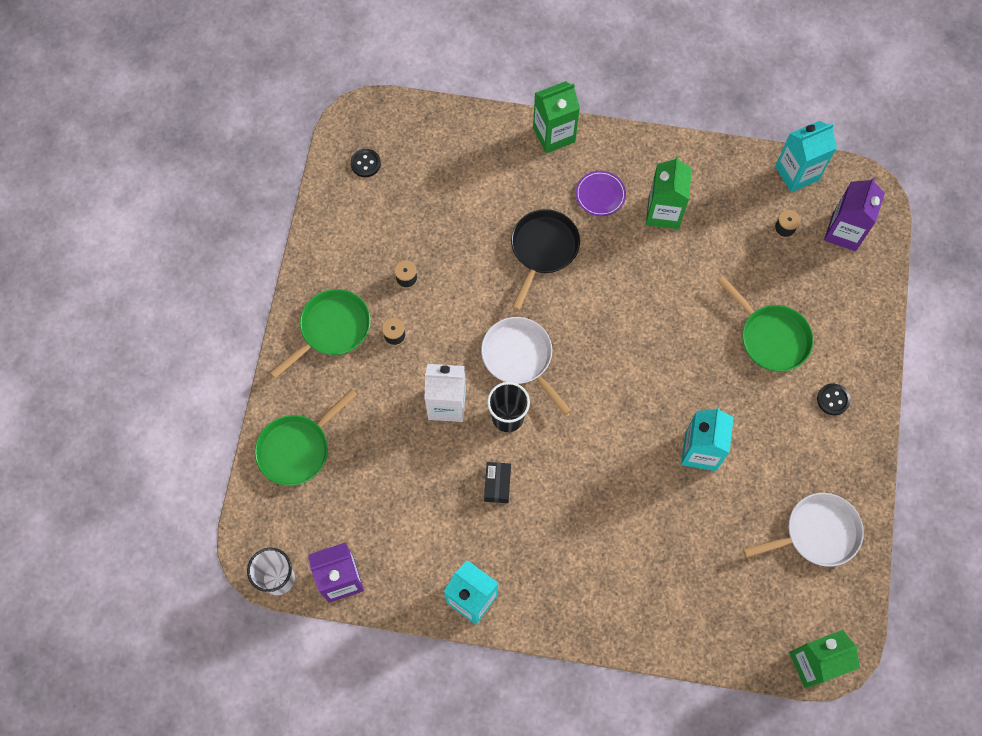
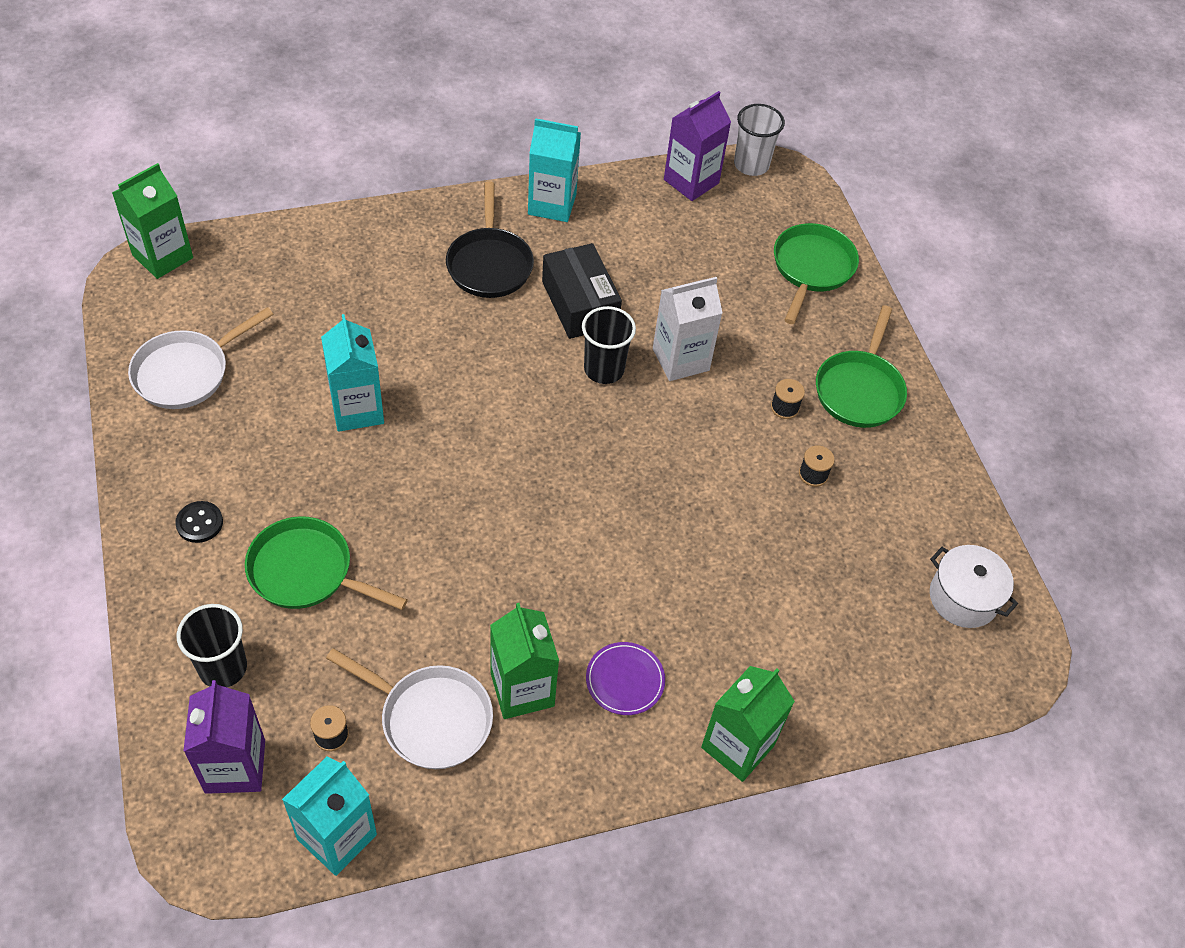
camera: 150 degrees right, 15 degrees down
(365, 163) = (963, 598): black button -> white pot
(497, 484) = (580, 304): black box -> black box, size x1.81
(520, 358) = (623, 434): white pan -> white pan (430, 718)
(543, 250) = (664, 572): black pan -> black pan (489, 264)
(838, 293) = (223, 667): none -> black cup

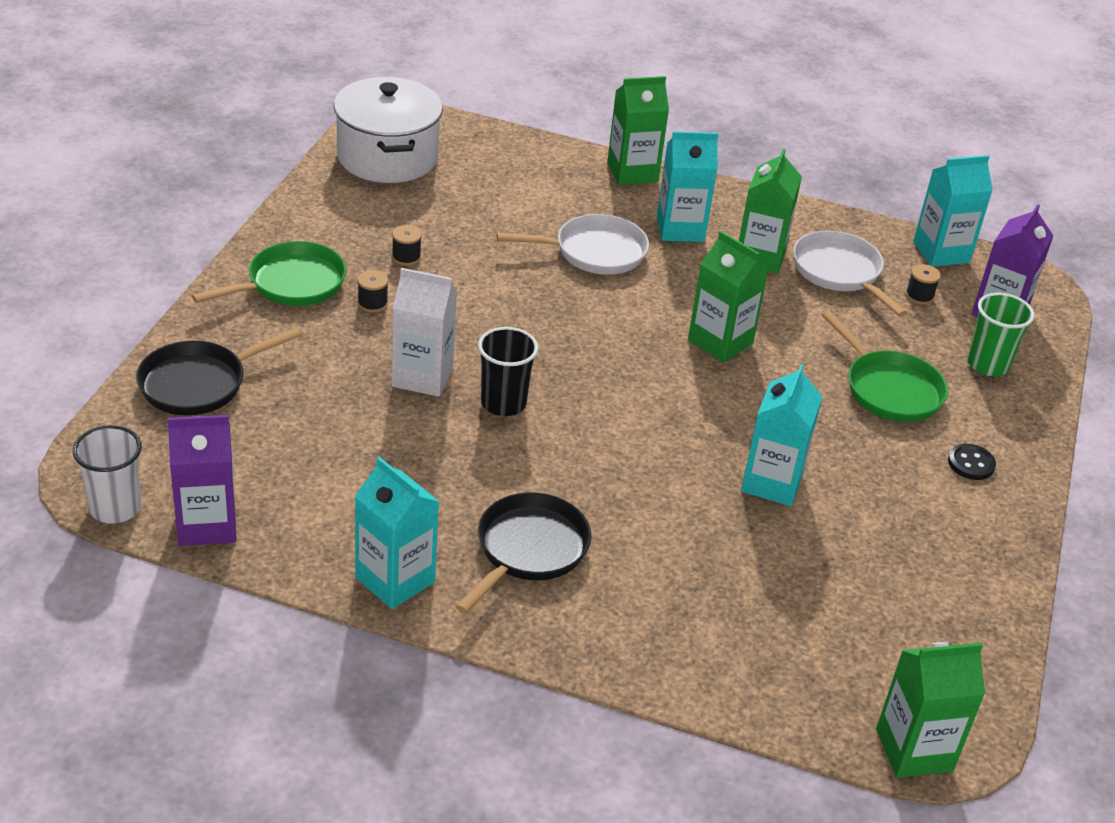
camera: 145 degrees left, 15 degrees down
(187, 372) = (934, 598): white pan -> white pan (594, 252)
(223, 667) = (988, 364): black cup -> green cup
(486, 539) = (720, 342): none -> green carton
(580, 304) = (469, 466): black box -> none
(625, 680) = (680, 229): purple plate -> turquoise carton
(811, 269) = (199, 383): green pan -> black pan
(963, 598) = (387, 157): white pot -> white pot, size x1.67

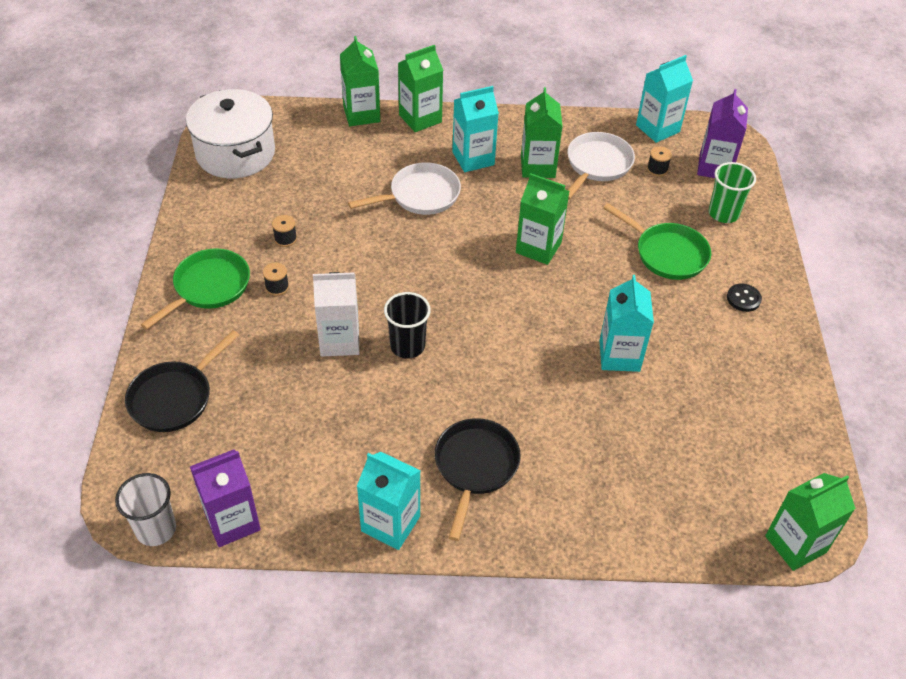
camera: 15 degrees left, 10 degrees up
(560, 152) = (361, 114): none -> green carton
(840, 273) = (597, 165): white pan -> white pan turned 75 degrees clockwise

